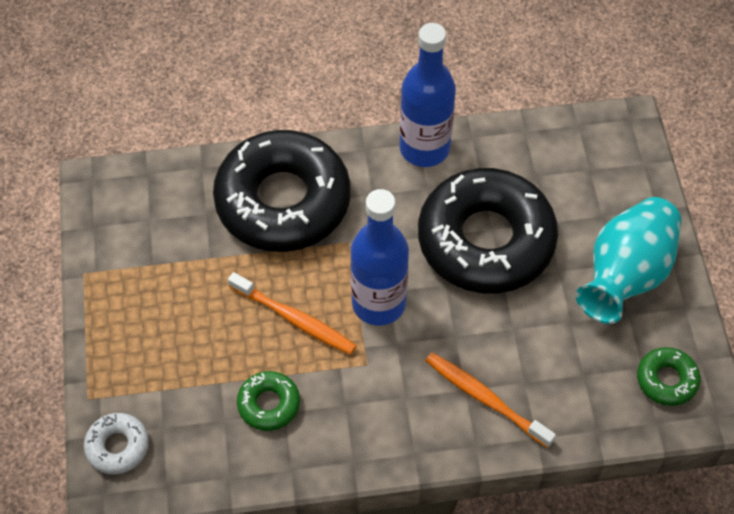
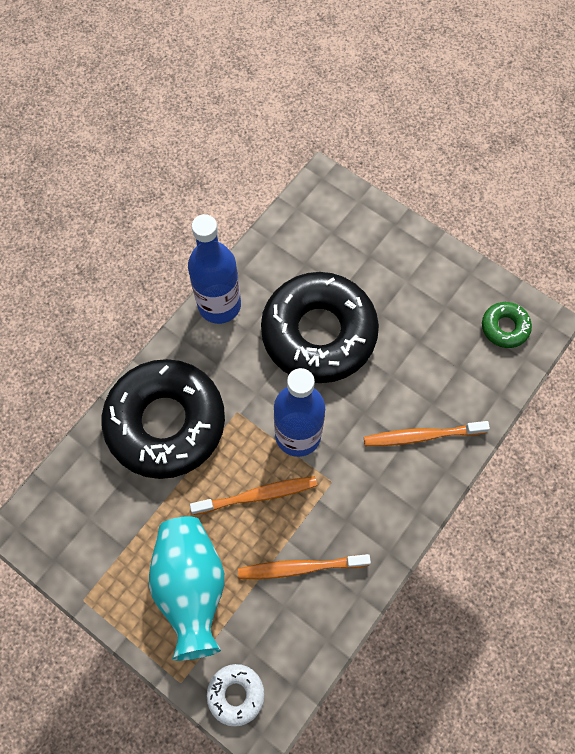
camera: 45 degrees left, 10 degrees up
(269, 404) = (301, 567): green donut -> orange toothbrush
(625, 275) = (419, 282): turquoise vase -> turquoise vase (191, 586)

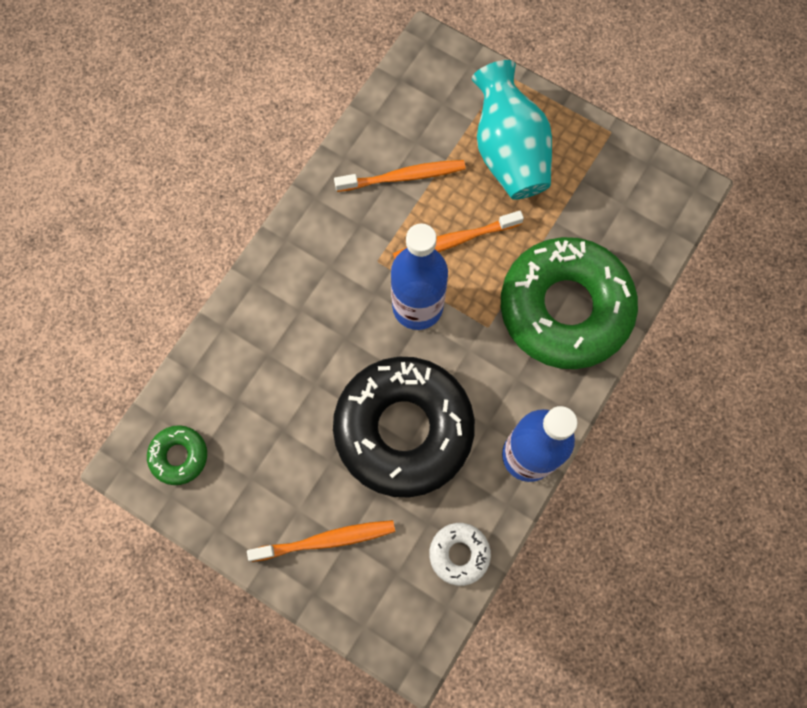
camera: 175 degrees right, 5 degrees up
(166, 422) = (565, 308): black donut -> green donut
(236, 694) = (453, 69): white donut -> white donut (459, 554)
(422, 436) = (280, 317): orange toothbrush -> orange toothbrush (325, 540)

